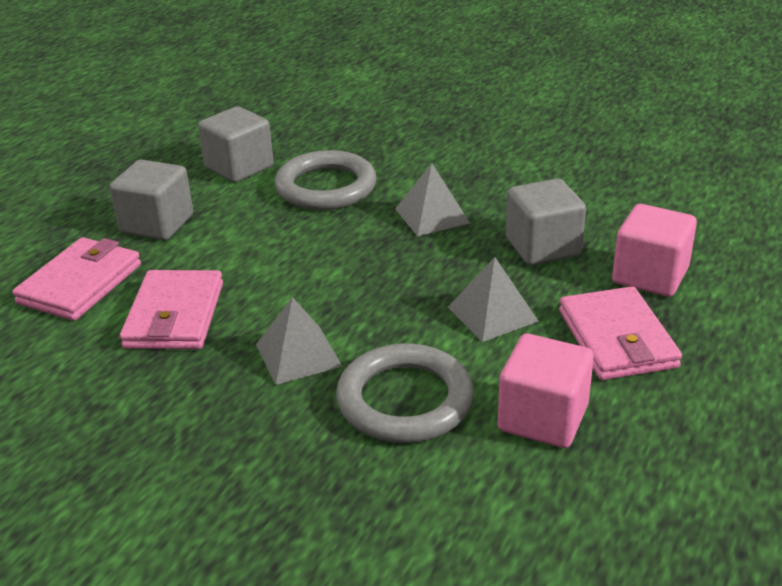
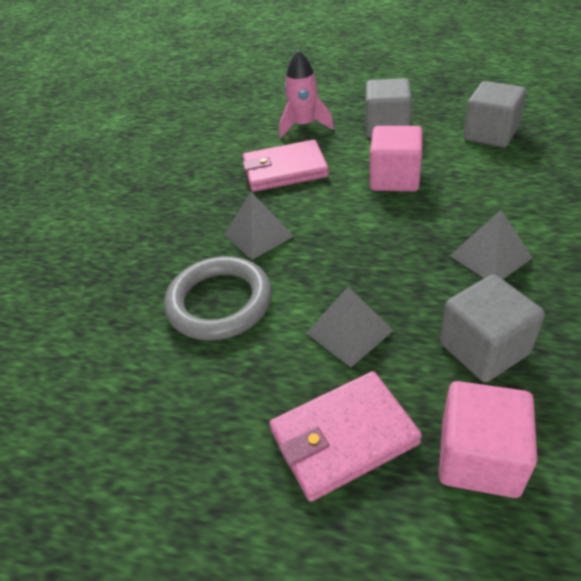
camera: 80 degrees right, 10 degrees up
(80, 284) = (304, 126): pink wallet -> pink rocket
(326, 187) = (493, 184): grey ring -> none
(543, 418) = (212, 393): pink cube -> pink cube (394, 179)

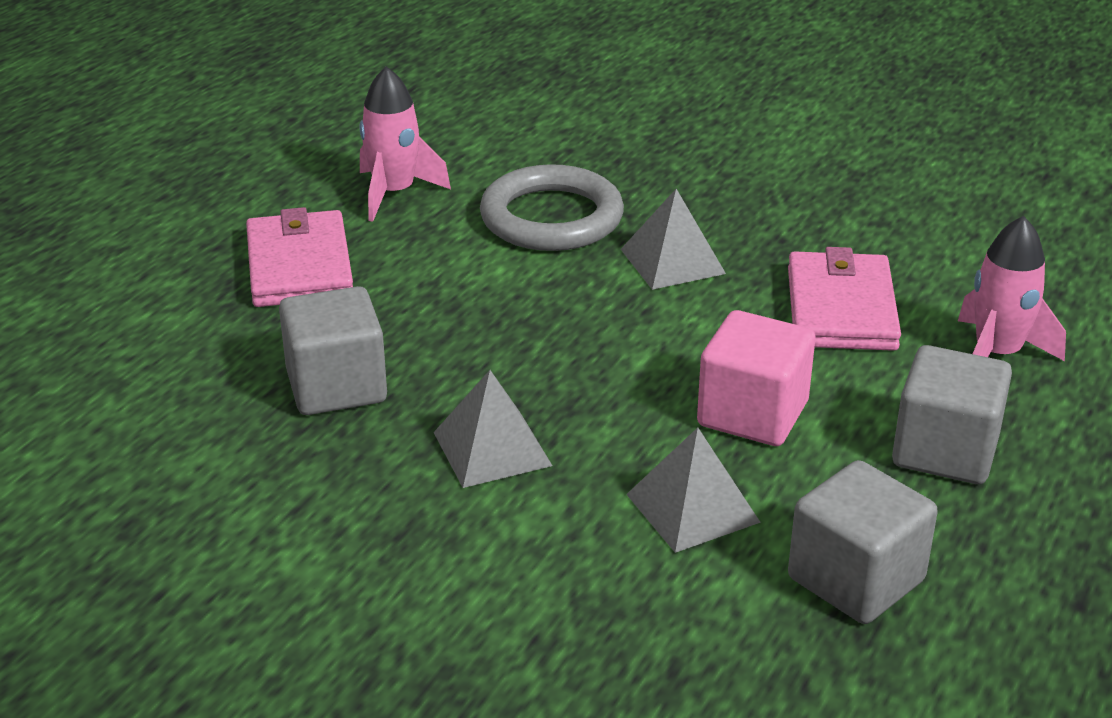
camera: 100 degrees right, 10 degrees down
(203, 412) = (394, 193): none -> pink rocket
(349, 331) = (436, 297): grey pyramid -> grey pyramid (692, 508)
(479, 458) = (210, 338): pink cube -> none

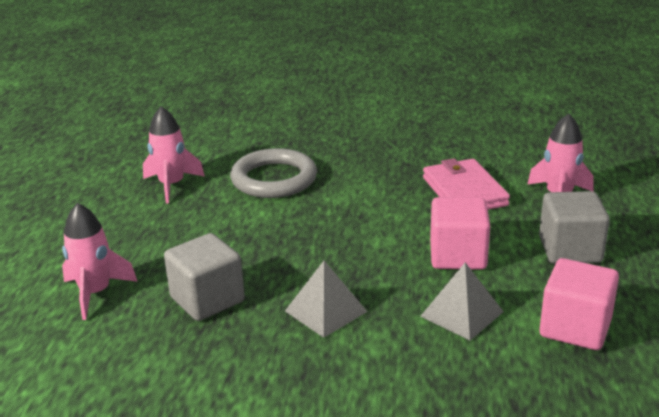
camera: 20 degrees left, 5 degrees down
(193, 337) = (95, 293): none -> pink rocket
(300, 266) = (139, 237): pink wallet -> none
(672, 261) = (357, 187): grey pyramid -> none
(855, 579) = (575, 328): grey cube -> pink cube

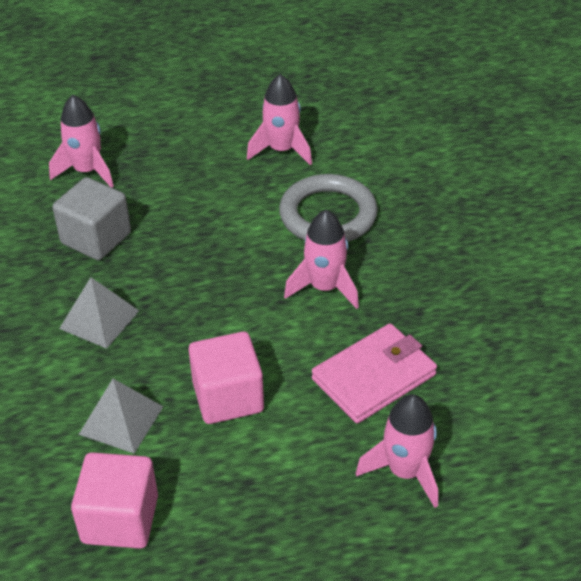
camera: 70 degrees right, 15 degrees up
(358, 194) = (324, 287): none -> pink rocket
(570, 250) = (277, 497): grey cube -> none

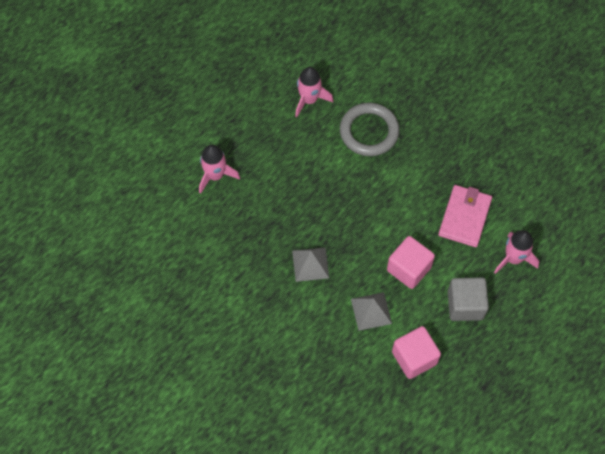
camera: 35 degrees left, 20 degrees up
(96, 238) = (263, 217): grey cube -> grey cube (465, 305)
(324, 287) = (403, 179): pink rocket -> none

